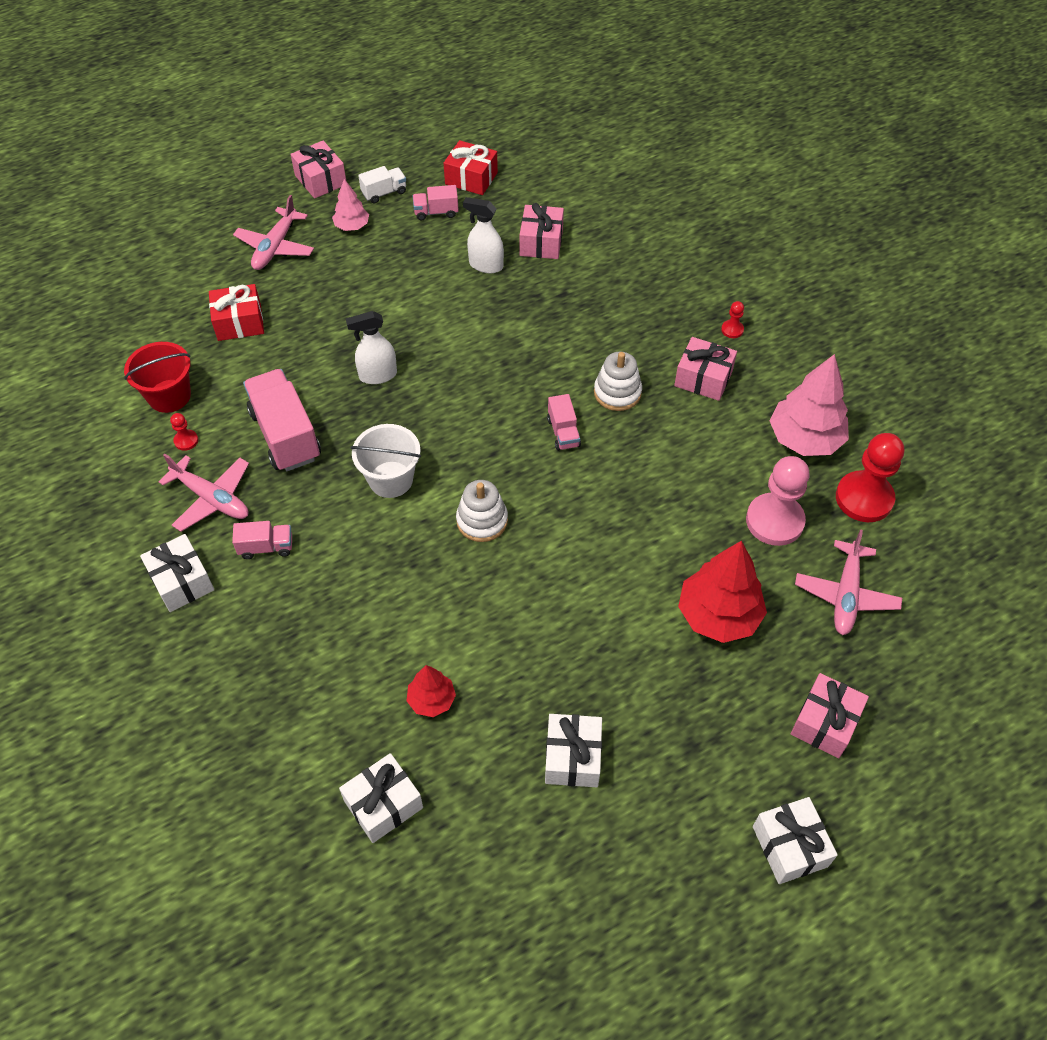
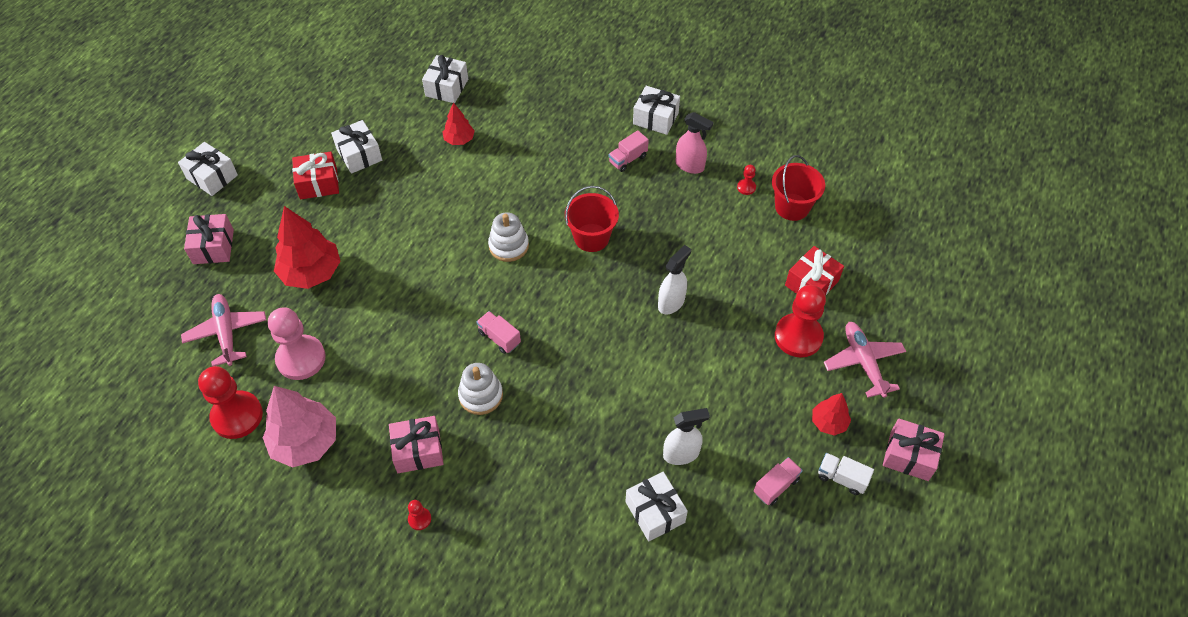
camera: 145 degrees right, 0 degrees up
(212, 498) = (690, 166): pink plane -> pink spray bottle
(285, 435) = (688, 226): pink truck -> none
(302, 291) = (798, 336): none -> red pawn
(352, 226) = (828, 422): pink tree -> red tree
(384, 193) = (841, 478): white truck -> white truck turned 90 degrees clockwise
(390, 479) = (591, 238): white bucket -> red bucket
(471, 178) = (784, 551): red gift -> red gift (318, 183)
(541, 242) = (655, 512): pink gift -> white gift

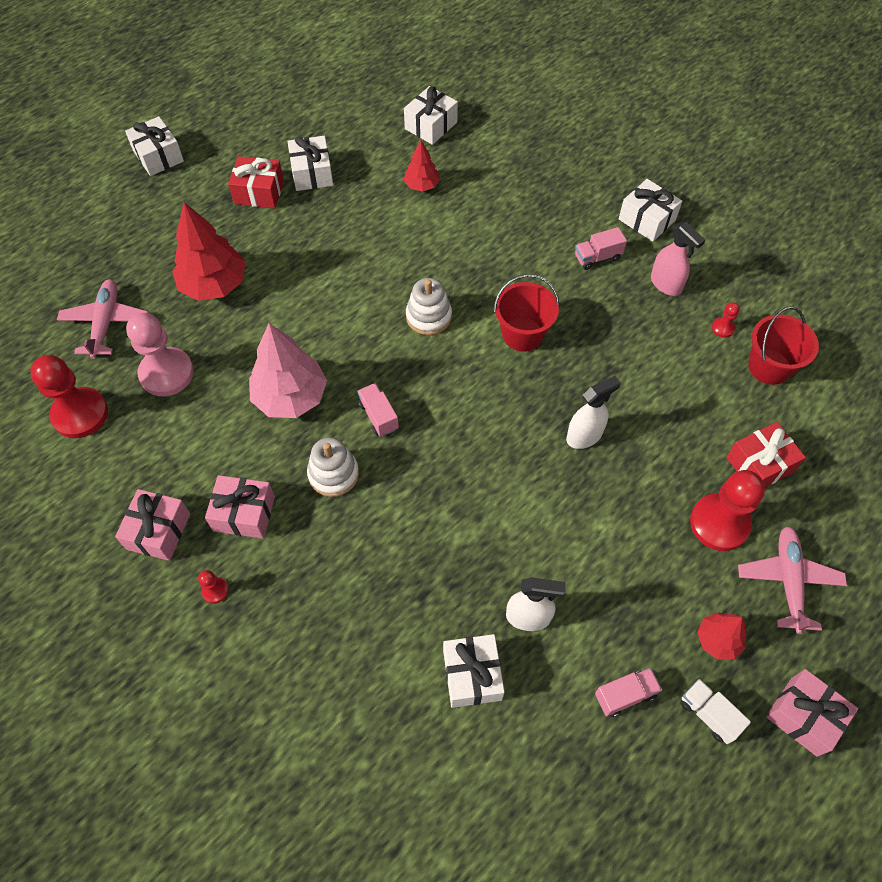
camera: 20 degrees right, 5 degrees up
(213, 247) = (130, 229): pink gift -> pink gift (158, 531)
(305, 442) = (135, 465): pink tree -> pink tree (290, 396)

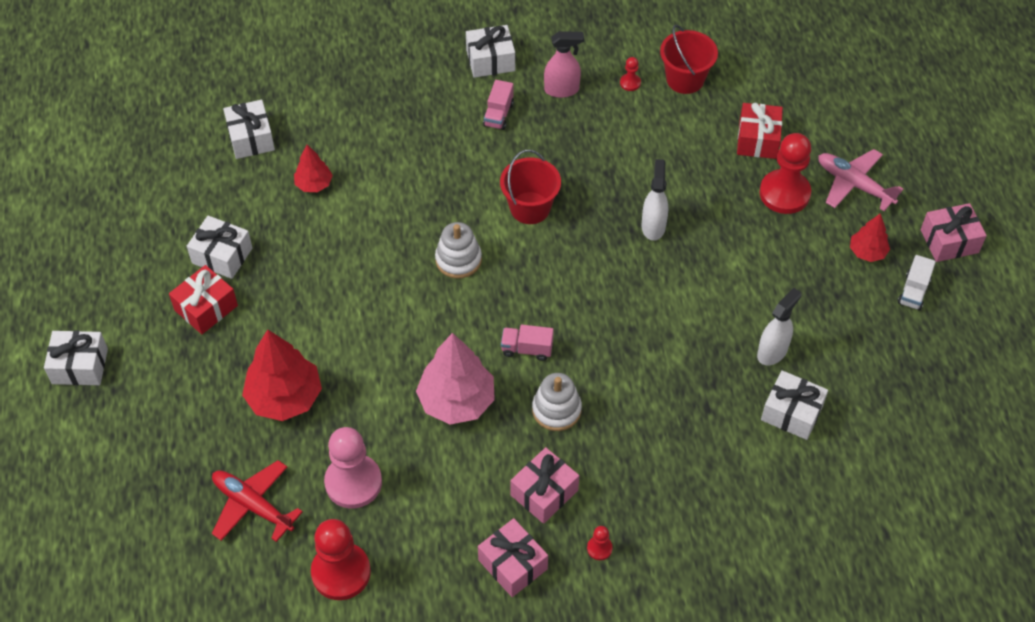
camera: 55 degrees left, 5 degrees down
(106, 323) = (252, 505): pink plane -> red plane
(625, 695) = (868, 330): pink truck -> none
(708, 714) = (913, 291): white truck -> white truck turned 60 degrees counterclockwise

